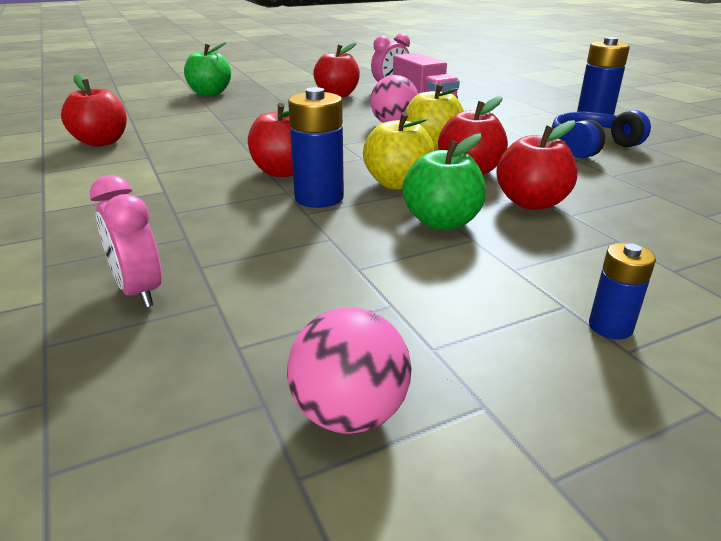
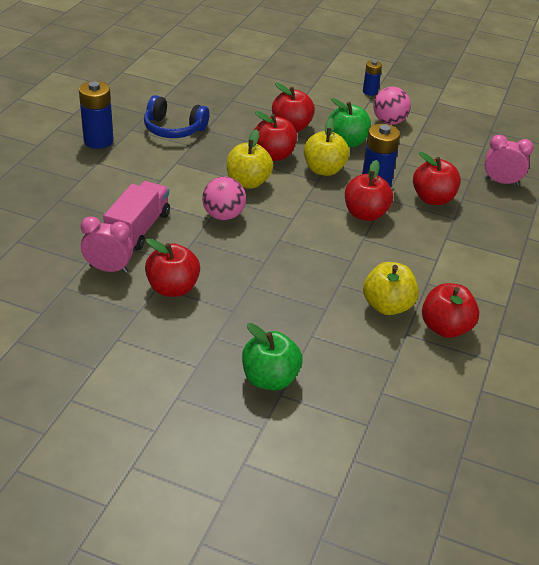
camera: 135 degrees left, 10 degrees up
(139, 291) = (501, 182): pink clock -> pink clock turned 90 degrees counterclockwise
(170, 135) = (387, 306): none -> yellow apple
(227, 217) = (433, 199): none -> red apple
(349, 414) = (471, 117): pink ball -> pink ball (389, 121)

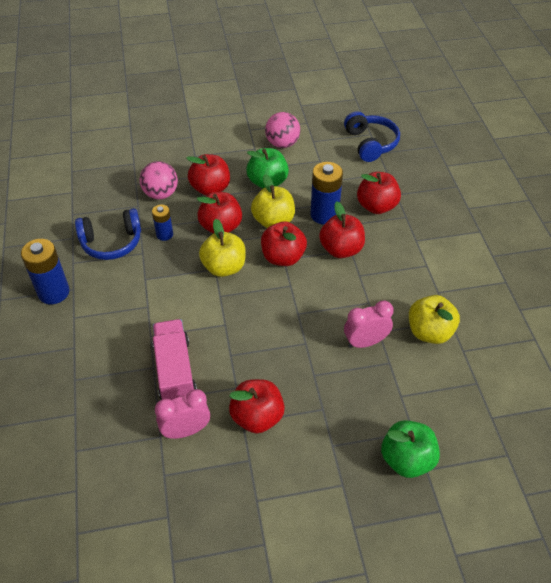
camera: 30 degrees left, 10 degrees up
(223, 216) = (234, 315): pink ball -> pink ball (161, 194)
(370, 92) = (242, 119): blue battery -> blue battery (164, 234)
(445, 328) = (484, 328): red apple -> red apple (283, 257)
(476, 153) = (370, 143): none -> blue headphones
(501, 182) = (410, 163): pink clock -> pink clock (365, 342)

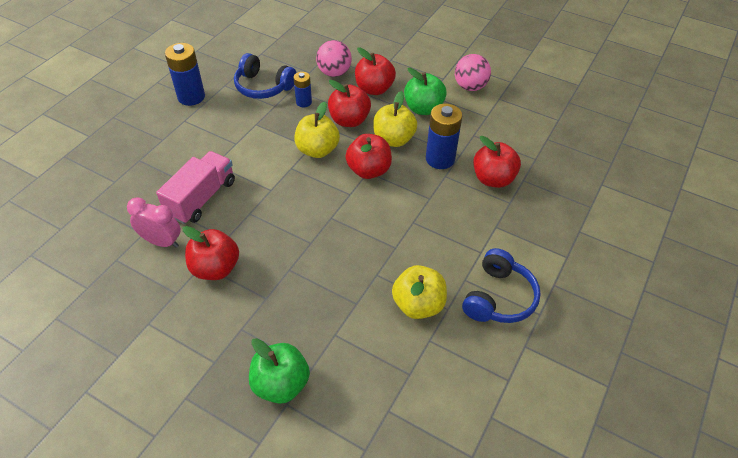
camera: 40 degrees right, 0 degrees up
(341, 249) = (422, 193): red apple -> none
(365, 342) = (356, 274): pink clock -> none
(370, 143) = (548, 127): blue headphones -> blue headphones (498, 297)

